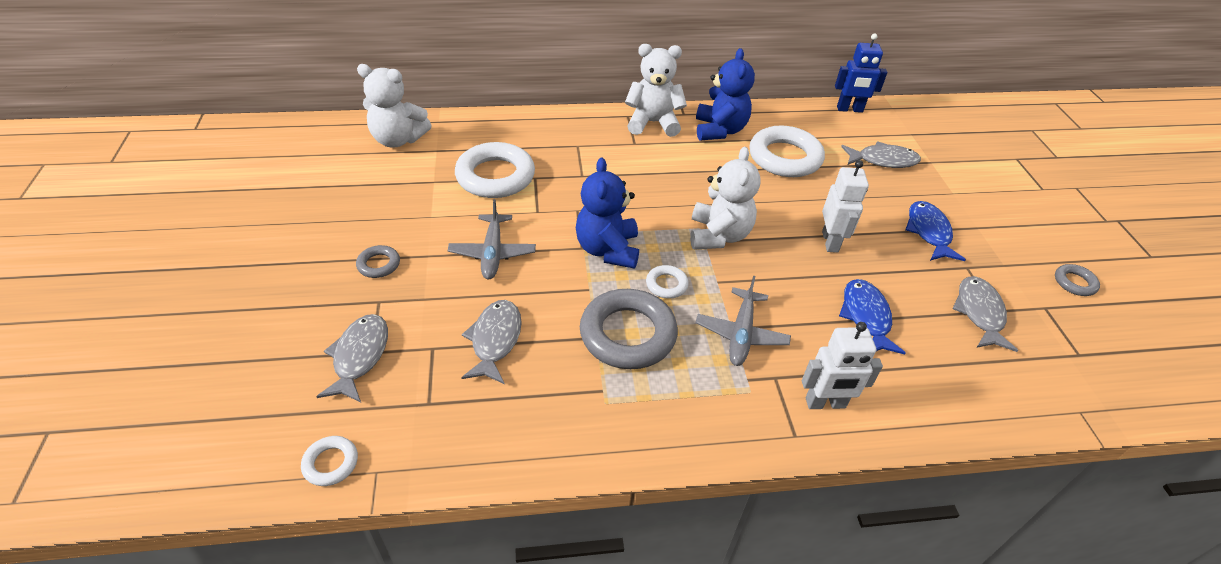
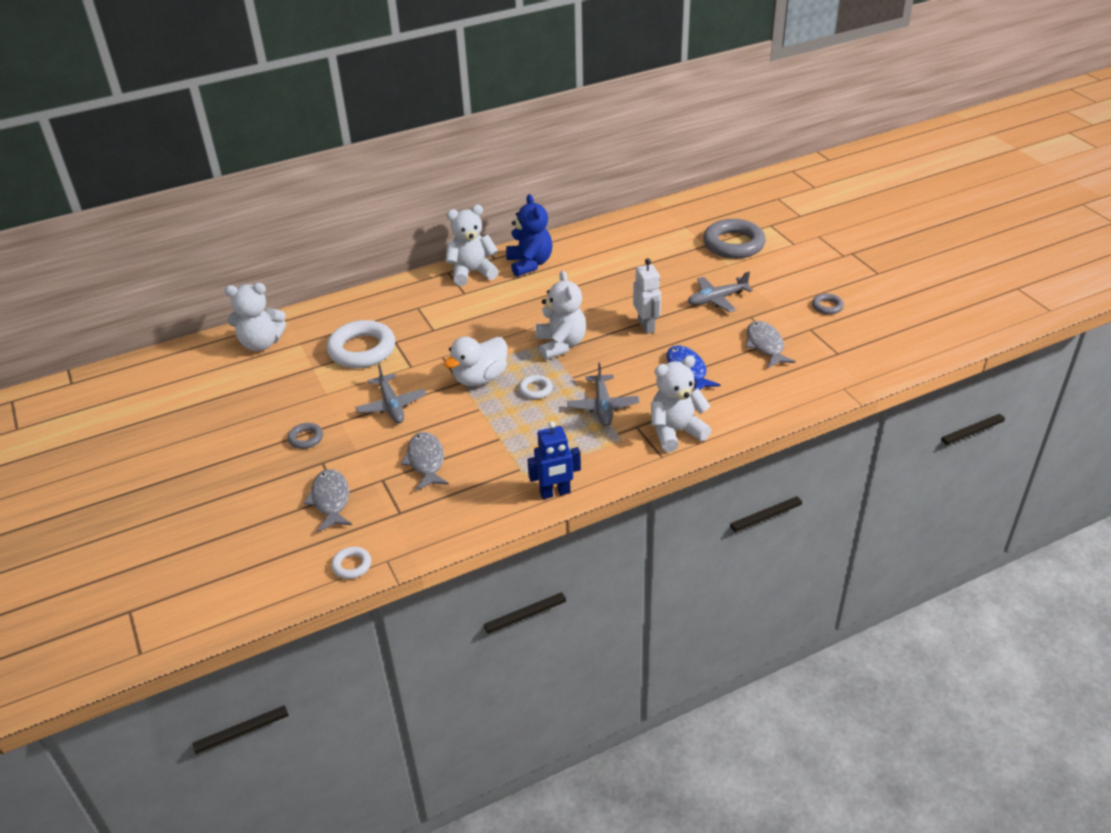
camera: 15 degrees left, 5 degrees down
(608, 250) = (480, 378): blue teddy bear -> white duck
(628, 334) = (521, 430): grey ring -> grey ring (733, 244)
(785, 157) = (590, 272): white ring -> none
(825, 403) = (675, 432): white robot -> white teddy bear
(849, 109) = (629, 219): blue robot -> blue robot (555, 493)
(883, 160) = (668, 254): grey fish -> none
(928, 232) = (717, 299): blue fish -> grey plane

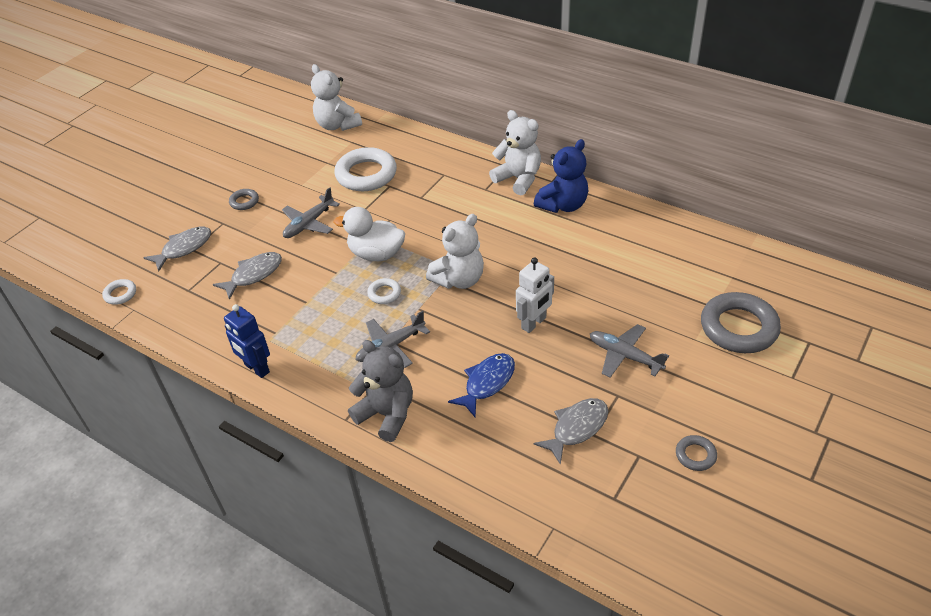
camera: 60 degrees right, 5 degrees up
(675, 432) = (387, 414): white teddy bear -> grey teddy bear

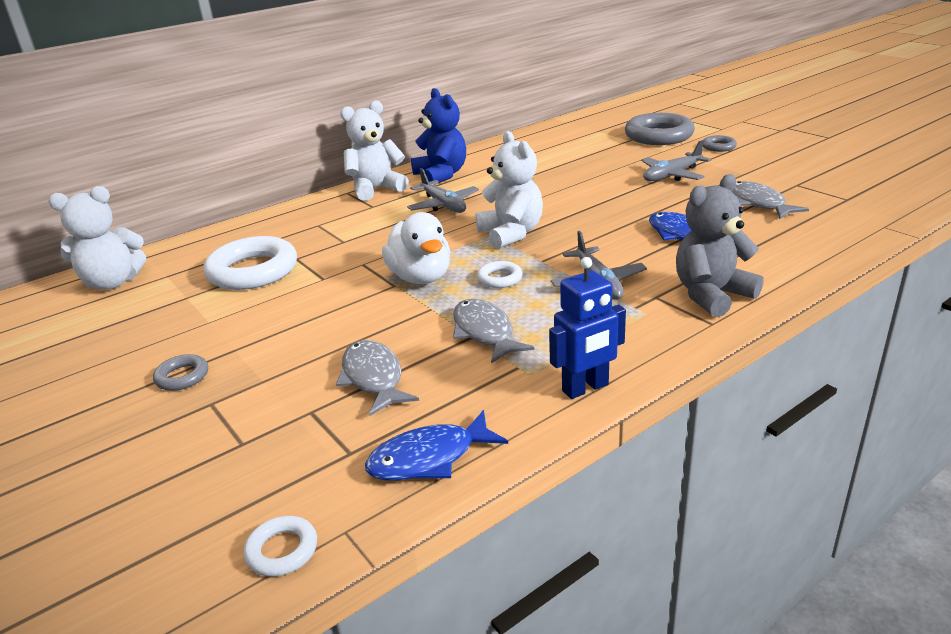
camera: 70 degrees left, 15 degrees down
(184, 248) = (230, 453): grey fish -> grey fish (485, 332)
(186, 321) = (429, 458): none -> blue fish
(309, 223) = (306, 321): grey plane -> grey plane (443, 205)
(376, 254) = (421, 277): white duck -> white duck turned 60 degrees counterclockwise
(534, 323) = (606, 205): white robot -> none
(695, 455) = (799, 166): grey ring -> grey ring (718, 147)

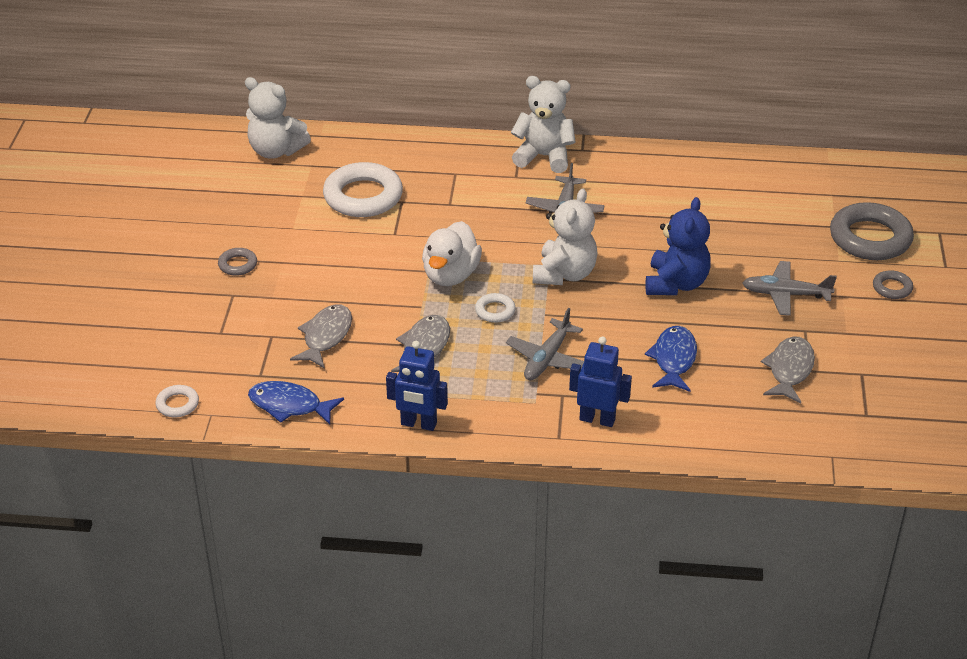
camera: 40 degrees right, 10 degrees up
(441, 175) = (614, 171): blue teddy bear -> blue teddy bear (676, 284)
(711, 295) = (597, 419): grey teddy bear -> blue robot

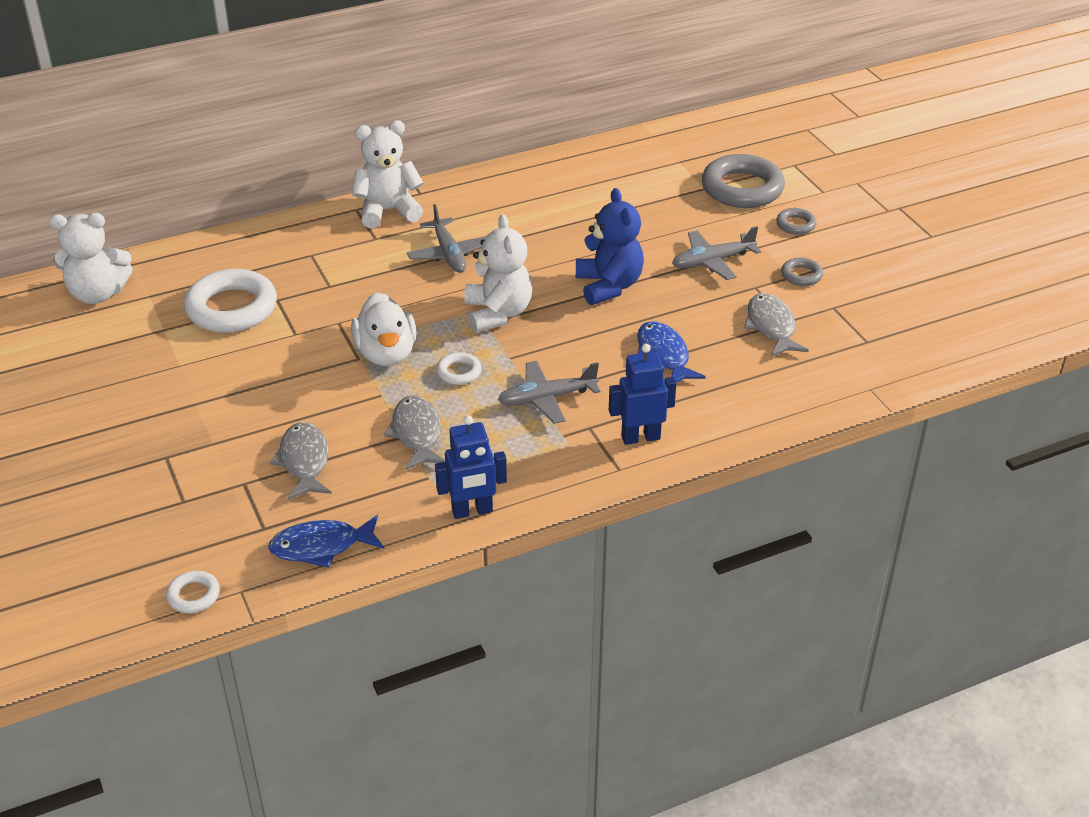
camera: 30 degrees left, 0 degrees up
(238, 265) = (147, 424): grey ring -> grey ring (801, 275)
(547, 358) = (547, 398): grey plane -> grey plane turned 75 degrees clockwise

